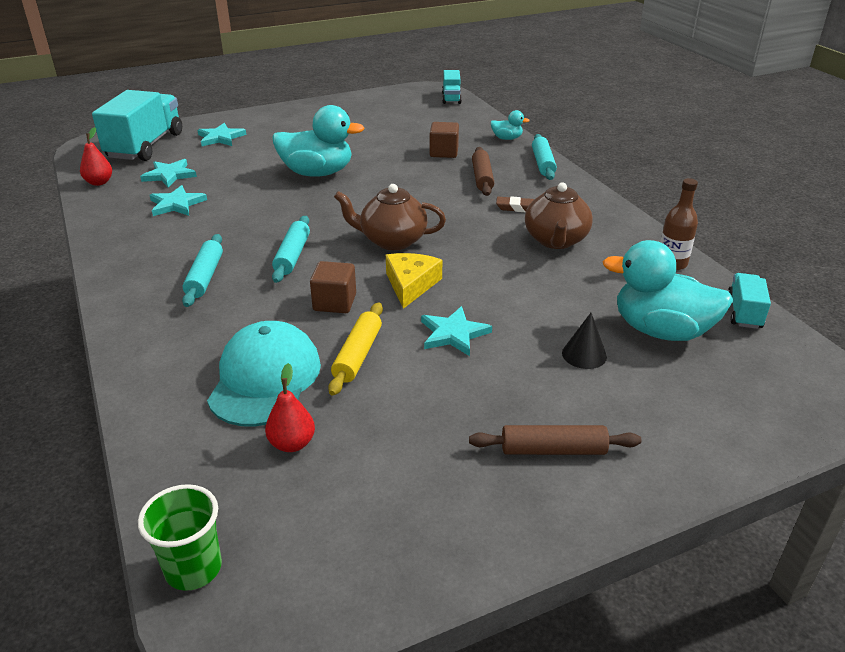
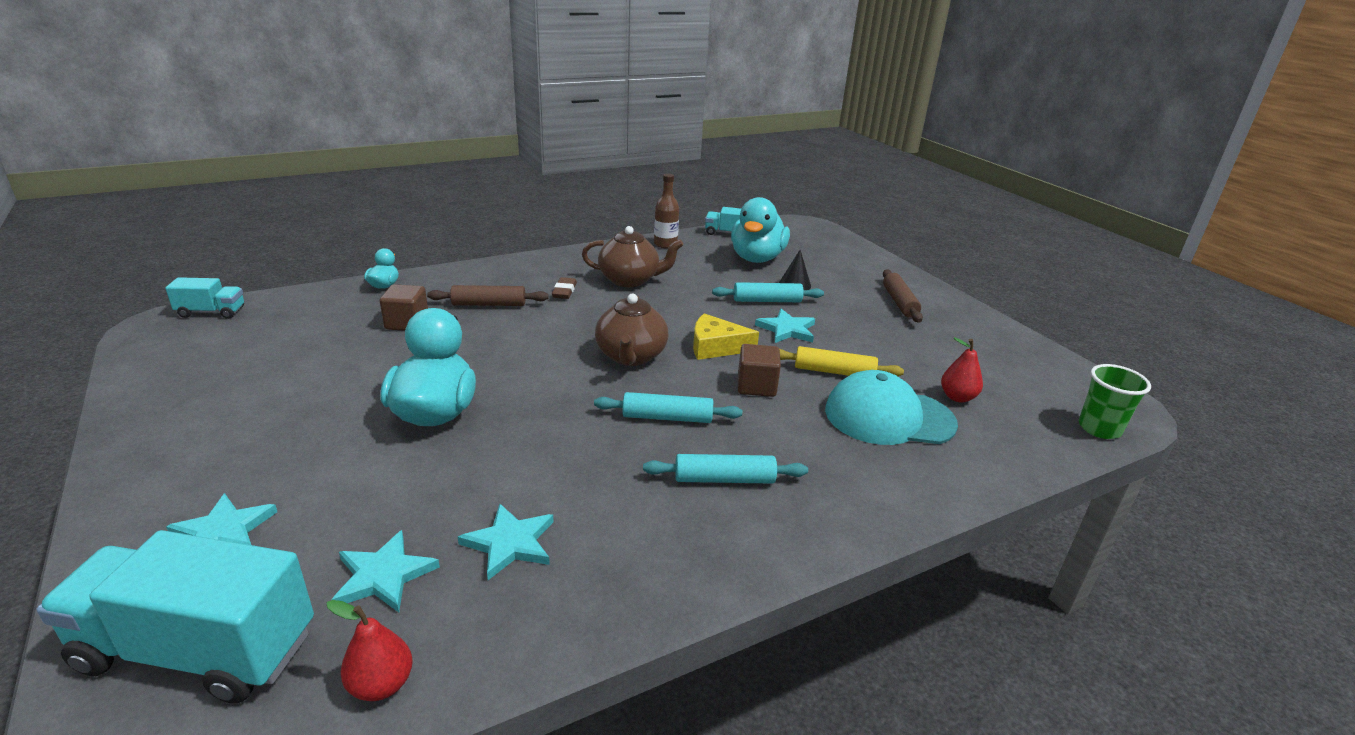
camera: 95 degrees left, 5 degrees down
(543, 163) = (463, 273): turquoise rolling pin -> turquoise rolling pin (767, 301)

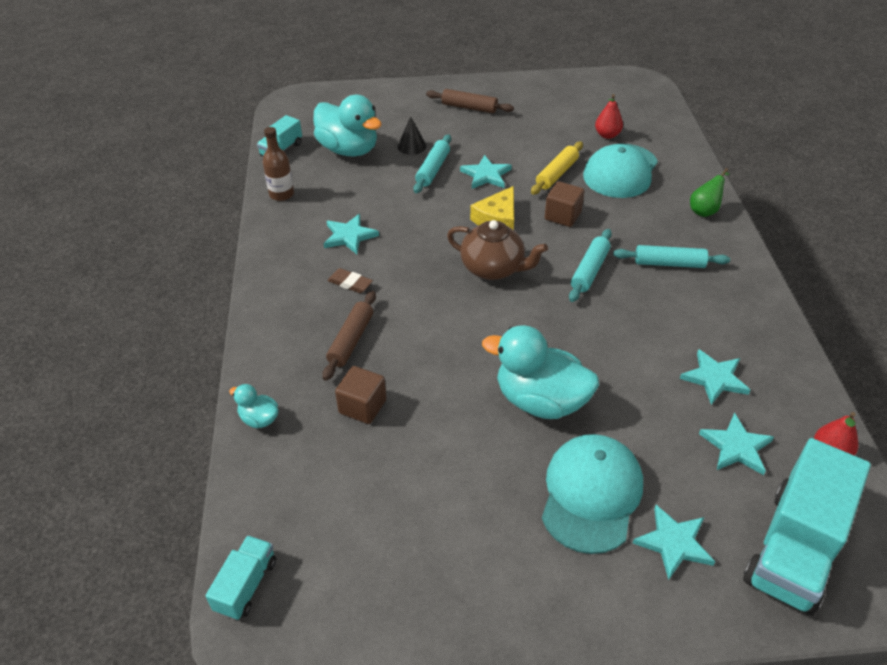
camera: 65 degrees left, 15 degrees up
(300, 463) = (591, 494): none -> turquoise cap
(630, 280) = (349, 236): brown teapot -> turquoise star
(724, 479) = (669, 263): turquoise rolling pin -> turquoise rolling pin turned 75 degrees clockwise
(872, 501) = (705, 210): none -> green pear
(1099, 428) = (657, 99): green cup -> none

